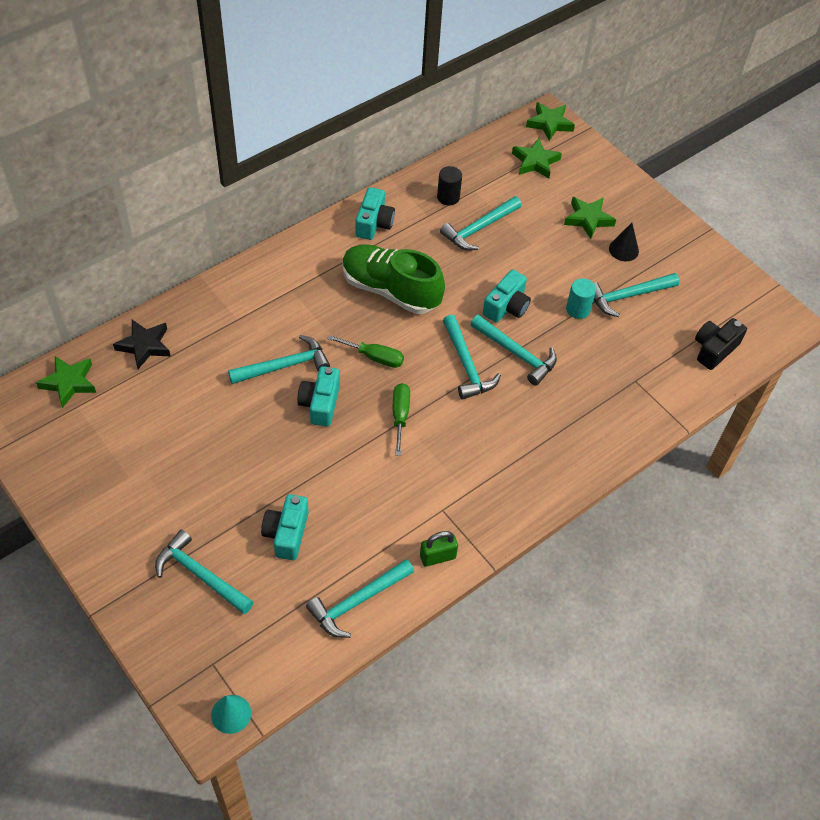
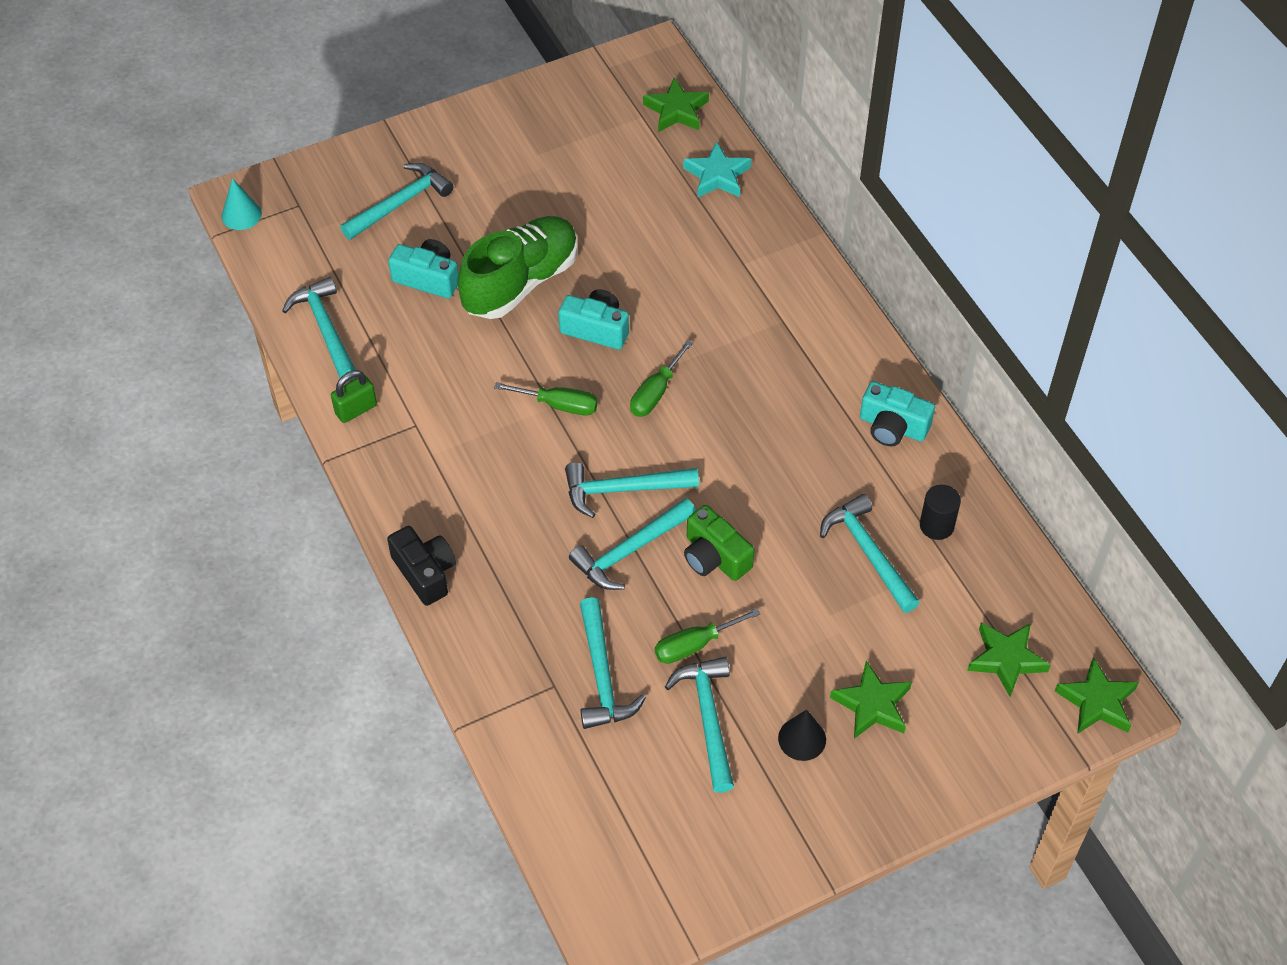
camera: 105 degrees right, 0 degrees up
(144, 346) = (717, 176): black star -> turquoise star
(284, 366) = (660, 301): turquoise hammer -> turquoise hammer (602, 676)
(390, 290) = (765, 427): green shoe -> green shoe (521, 282)
(437, 557) = (356, 409): green padlock -> green padlock turned 60 degrees clockwise
(506, 306) = (714, 557): turquoise camera -> green camera
(578, 309) = (694, 645): turquoise cylinder -> green screwdriver
(714, 349) = (586, 809): black camera -> black camera (425, 572)

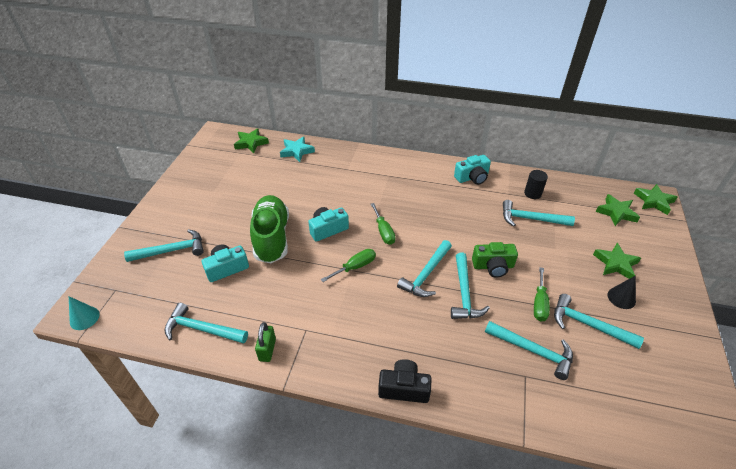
camera: 50 degrees left, 10 degrees down
(400, 203) = (172, 250): turquoise hammer -> turquoise hammer turned 75 degrees clockwise

